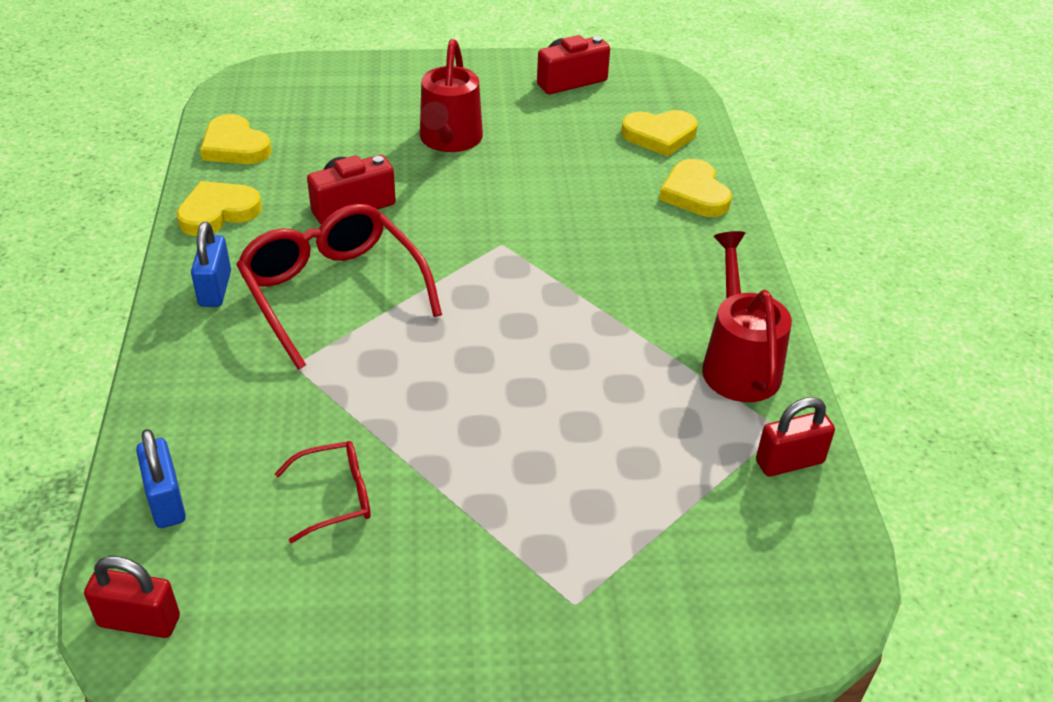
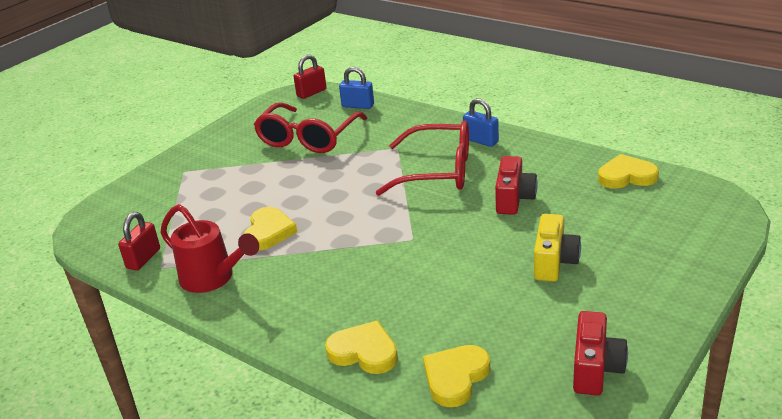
camera: 135 degrees right, 10 degrees down
(218, 212) = (553, 155): yellow heart -> yellow heart (268, 232)
(335, 497) = (308, 138): red glasses -> red glasses, size x2.00
(449, 140) = (554, 262): red watering can -> yellow camera

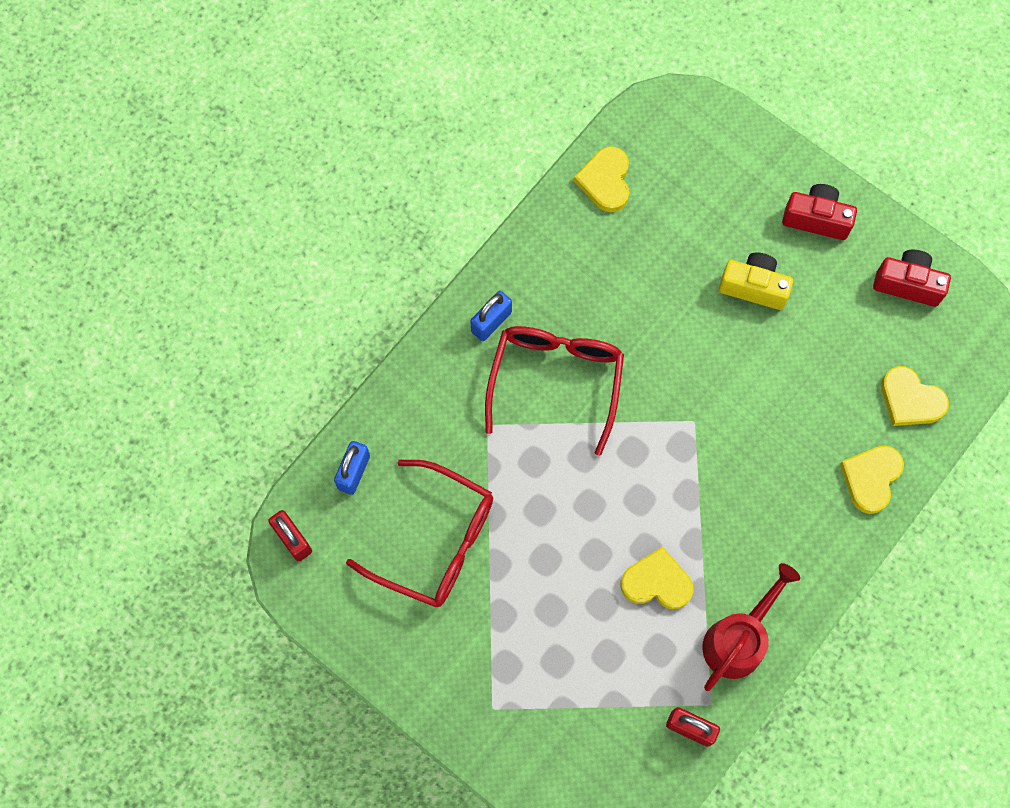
camera: 90 degrees left, 40 degrees up
(514, 199) = (632, 305): red camera -> red camera (816, 219)

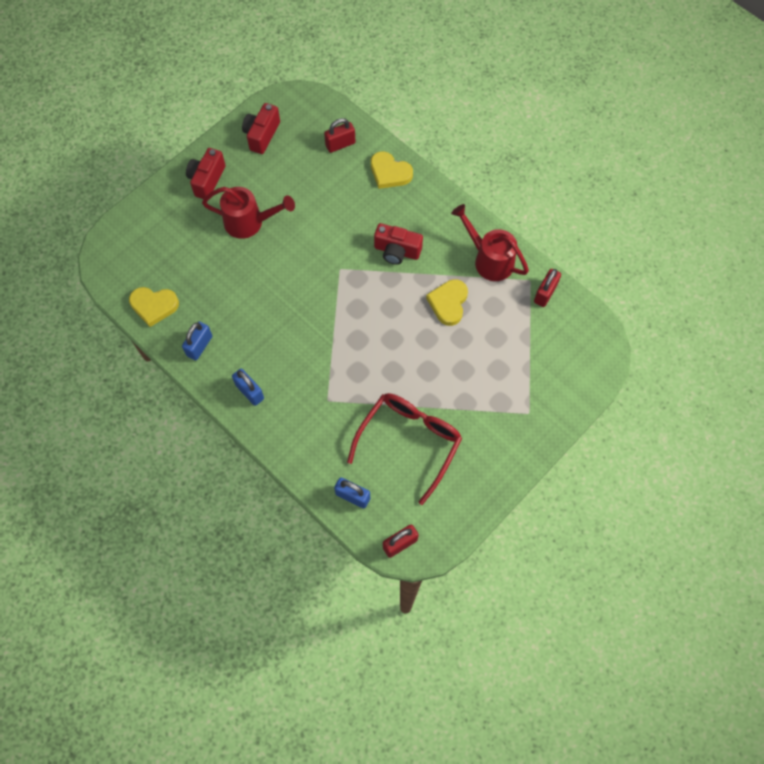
camera: 85 degrees left, 5 degrees down
(552, 248) = (199, 346): none -> blue padlock
(555, 382) = (301, 352): red glasses -> none
(734, 500) = (397, 251): none -> red camera
(753, 287) = (249, 222): yellow camera -> red watering can
(910, 400) = (340, 144): yellow heart -> red padlock

